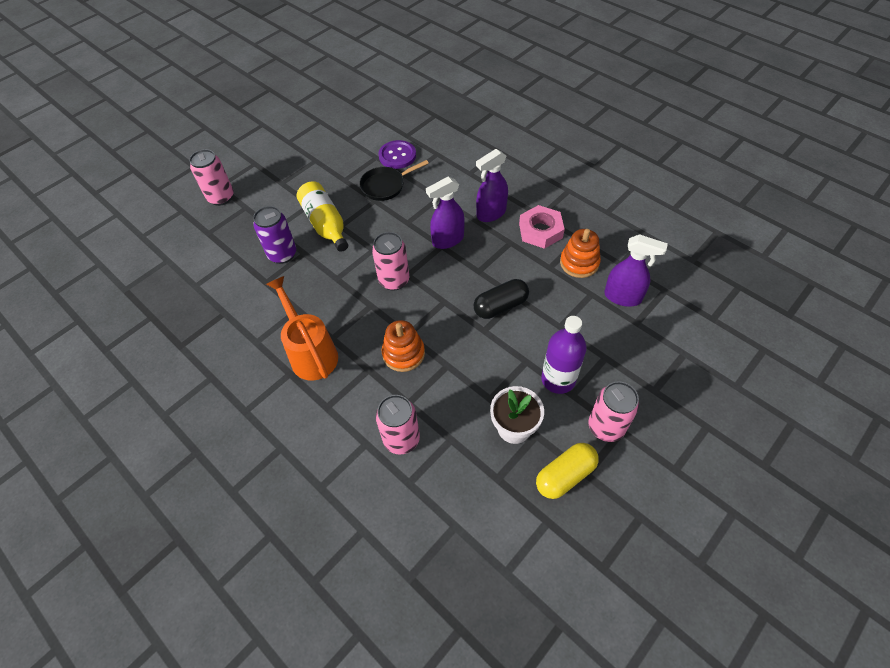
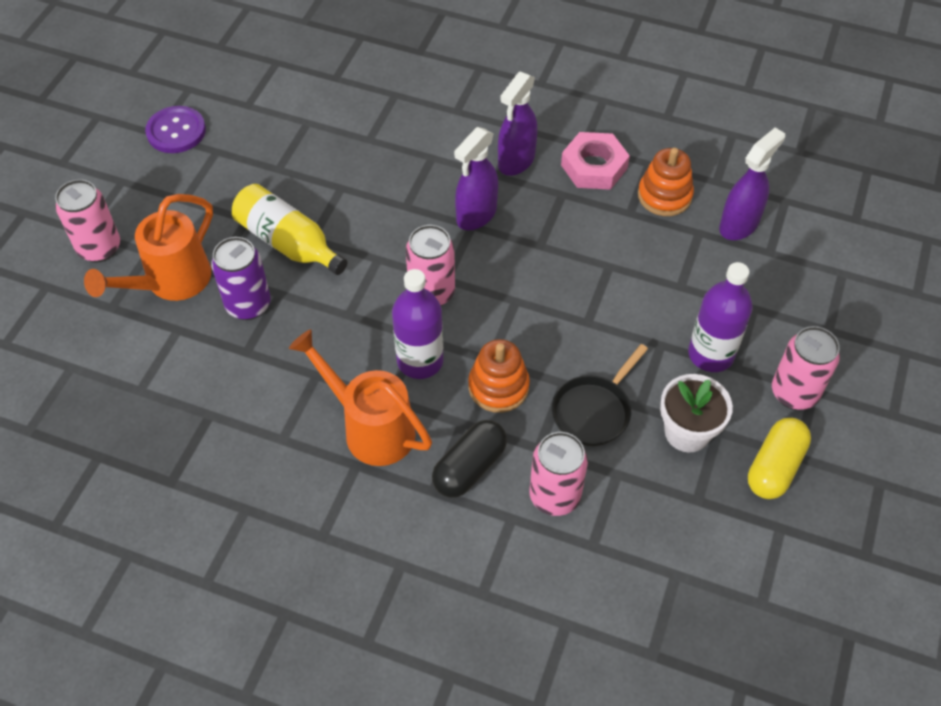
camera: 25 degrees left, 0 degrees up
(248, 228) = (171, 282): none -> orange watering can
(363, 321) = (420, 361): none -> purple bottle
(386, 186) = (346, 161): black pan -> black pan (594, 410)
(397, 156) = (338, 112): purple button -> purple button (176, 131)
(500, 306) = (593, 284): black capsule -> black capsule (469, 467)
(623, 297) = (739, 225): purple spray bottle -> purple spray bottle turned 45 degrees counterclockwise

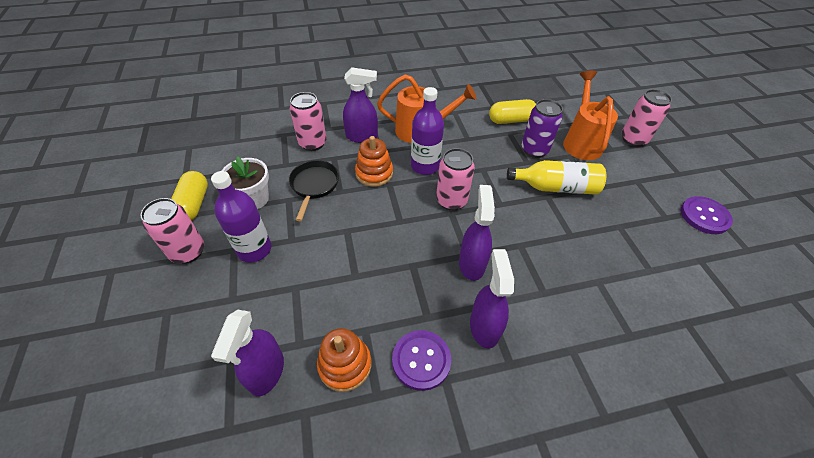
camera: 145 degrees right, 5 degrees down
(217, 372) = (511, 120): none -> yellow capsule
(469, 467) = (362, 137): black capsule -> purple spray bottle
(594, 166) = (421, 360): pink nut -> purple button

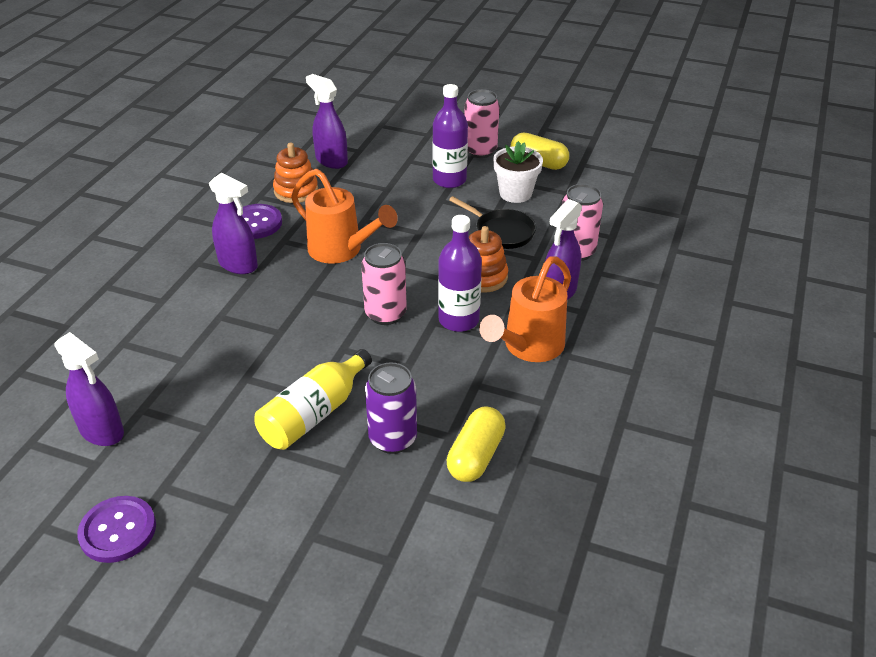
camera: 125 degrees right, 10 degrees down
(472, 263) = (299, 288): purple spray bottle -> purple spray bottle (102, 431)
(581, 142) = (357, 507): orange watering can -> orange watering can (341, 250)
(633, 139) = (299, 586): pink can -> none

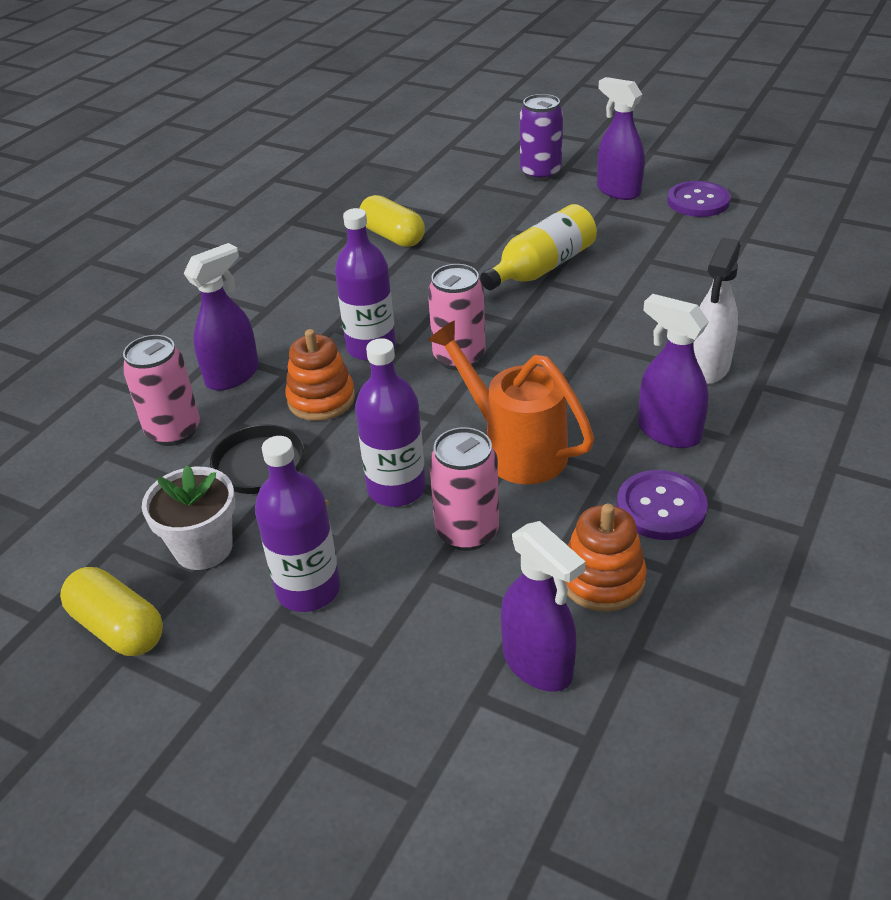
camera: 170 degrees left, 0 degrees up
(102, 431) = (752, 260): purple spray bottle -> purple spray bottle (618, 191)
(193, 312) = (708, 368): none -> white spray bottle
(393, 439) = (466, 249): purple can -> purple can (540, 173)
(414, 225) = (396, 489): none -> purple bottle
(476, 456) = (392, 236): yellow capsule -> yellow capsule turned 75 degrees counterclockwise
(480, 151) = (217, 673): pink can -> pink can (467, 532)
(529, 347) = (302, 317): orange watering can -> none

